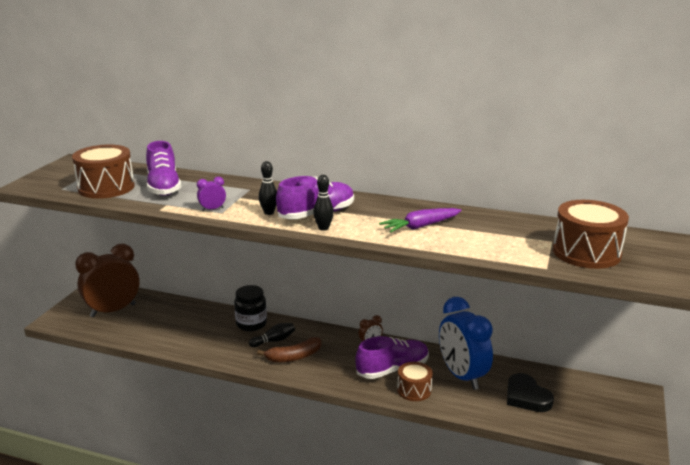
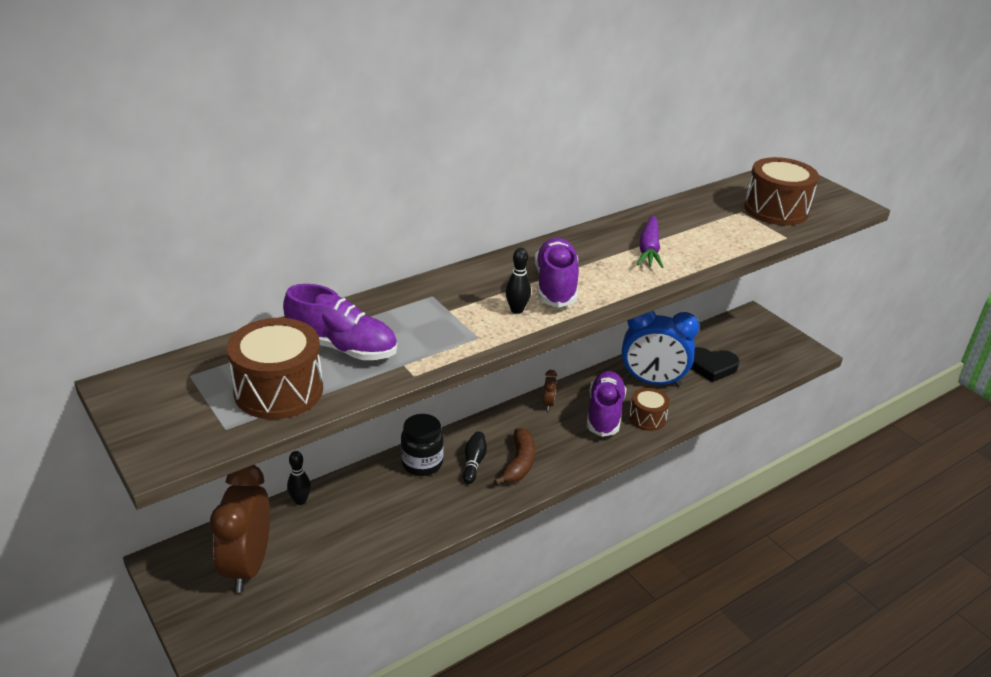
camera: 55 degrees left, 10 degrees up
(212, 209) = (461, 340): purple clock -> none
(323, 228) = (595, 296): black bowling pin -> black bowling pin (300, 501)

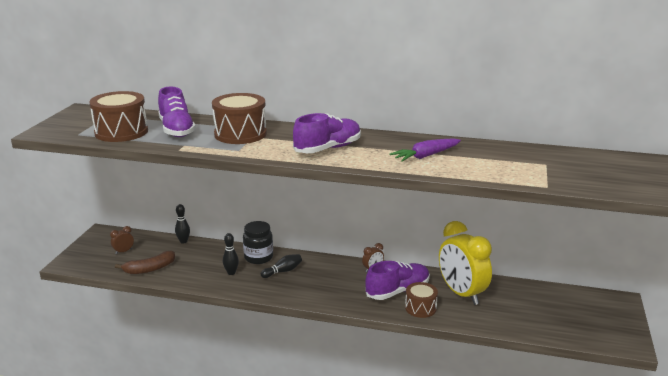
camera: 50 degrees right, 10 degrees down
(248, 565) = (123, 251): brown clock -> brown clock, size x0.40
(517, 310) = (283, 149): black bowling pin -> black bowling pin (231, 273)
(519, 463) = (304, 285): brown banana -> brown banana (149, 269)
(652, 381) = (461, 293): blue clock -> yellow clock
(711, 367) = (522, 308): black heart -> none
(776, 209) = (578, 172): brown drum -> brown drum (240, 134)

